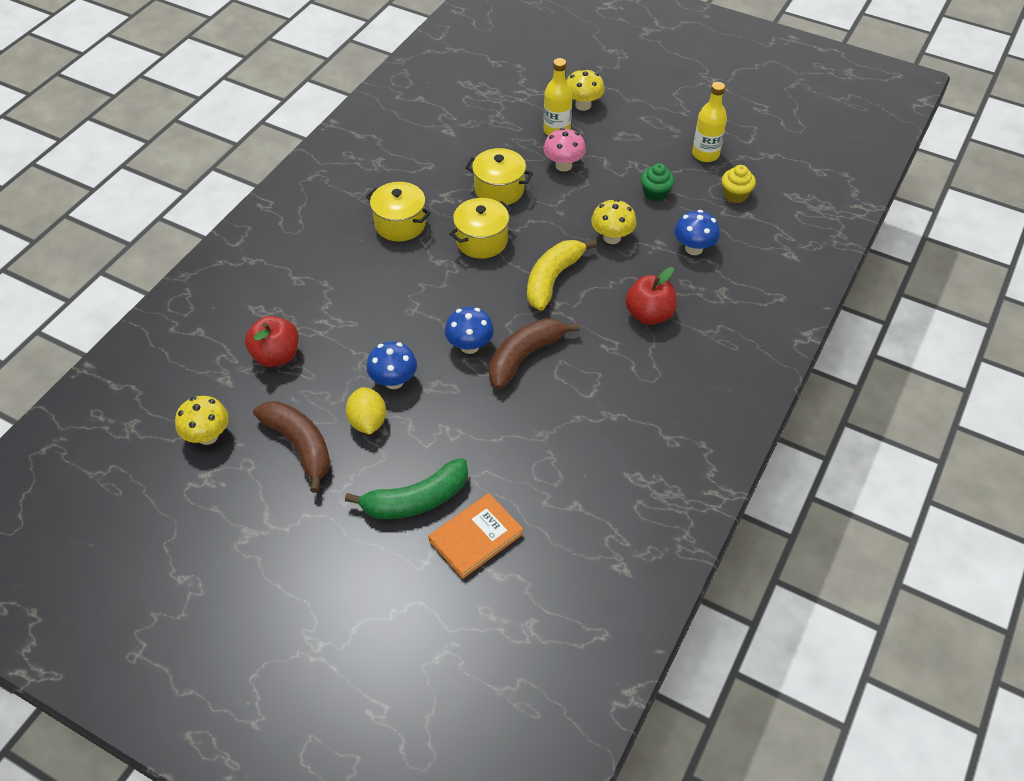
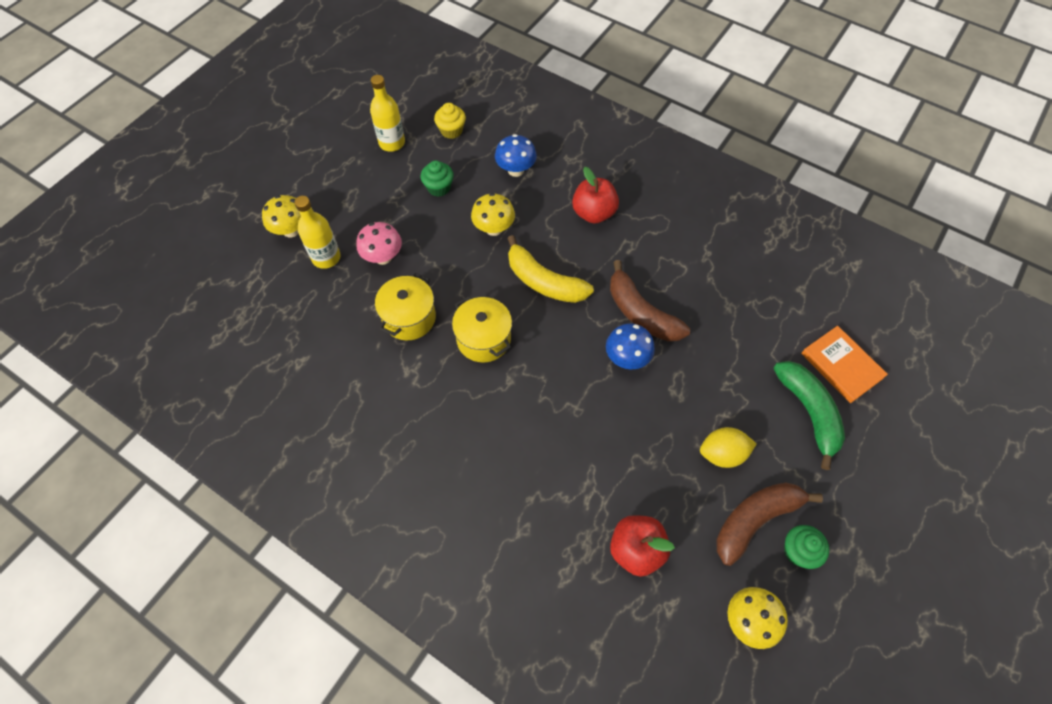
camera: 85 degrees left, 10 degrees up
(267, 479) = (798, 551): none -> green cupcake
(394, 381) = (671, 429): blue mushroom -> none
(400, 224) = (447, 418): yellow pot -> none

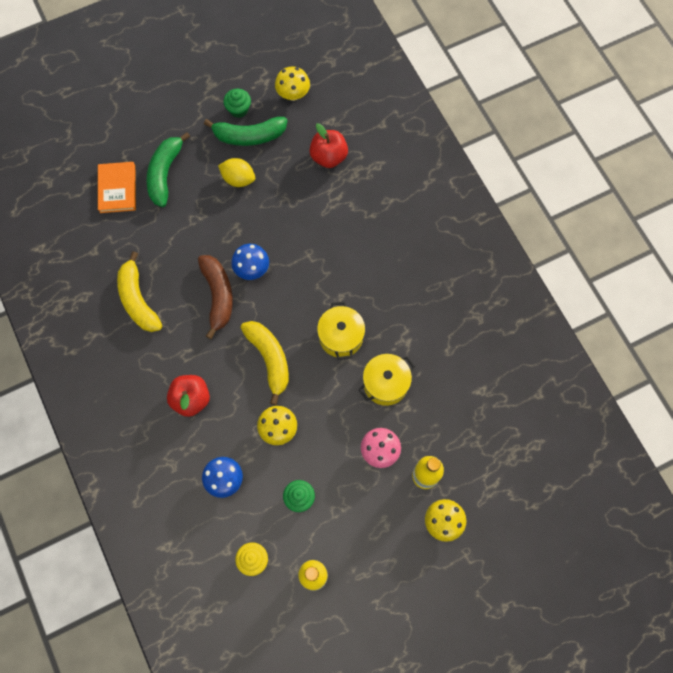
camera: 150 degrees left, 10 degrees up
(716, 268) = (138, 300): none -> yellow banana
(755, 520) = (249, 136): brown banana -> green banana

